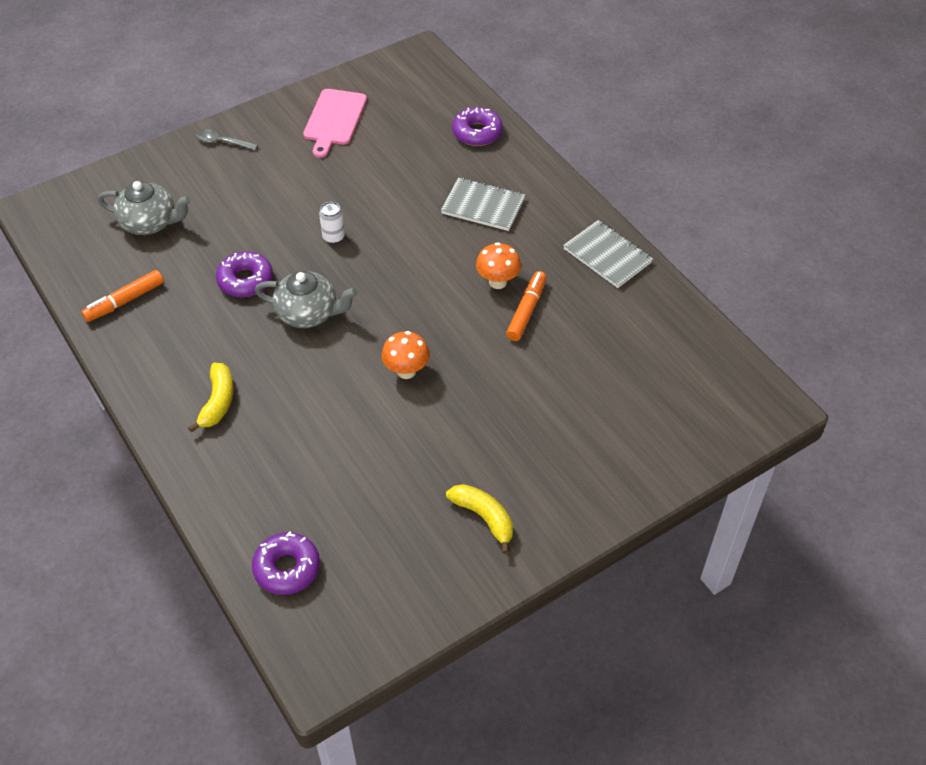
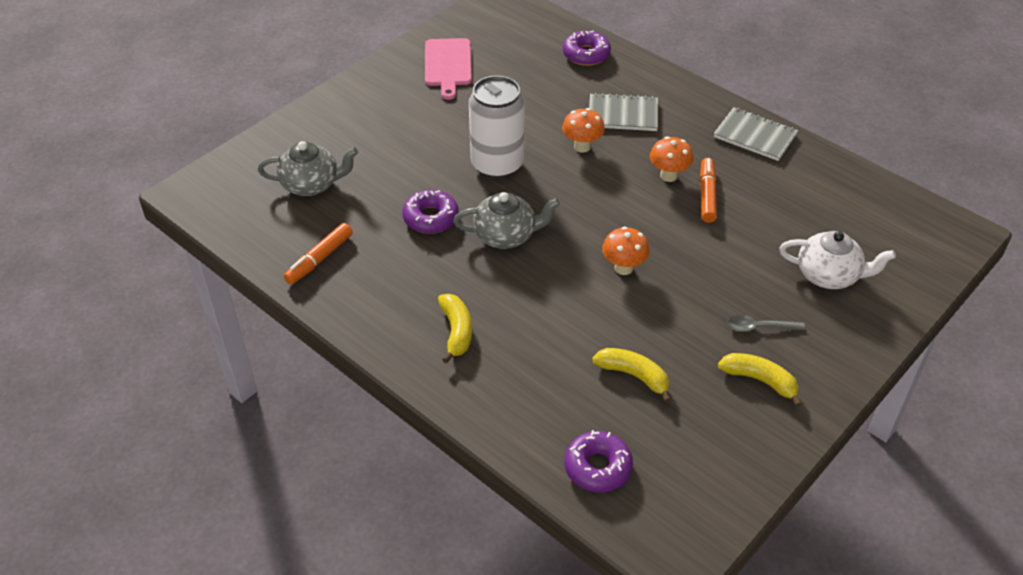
camera: 15 degrees left, 5 degrees down
(222, 142) = (349, 101): grey spoon -> grey spoon (759, 327)
(333, 237) = (497, 165): white can -> white can, size x2.38
(364, 484) = (634, 375): none -> yellow banana
(426, 233) = (582, 147): none -> orange mushroom
(609, 423) = (829, 275): none -> white teapot

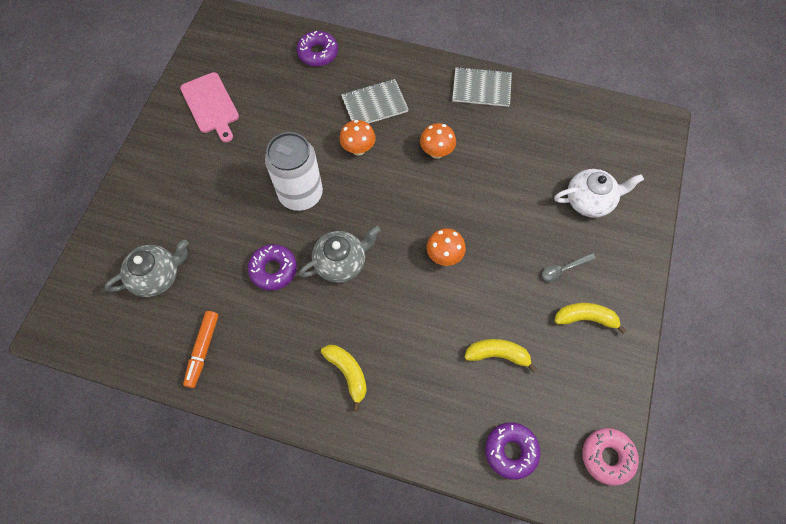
camera: 25 degrees left, 20 degrees up
(707, 195) = (472, 160): orange marker -> none
(711, 518) = (607, 457): none -> pink donut

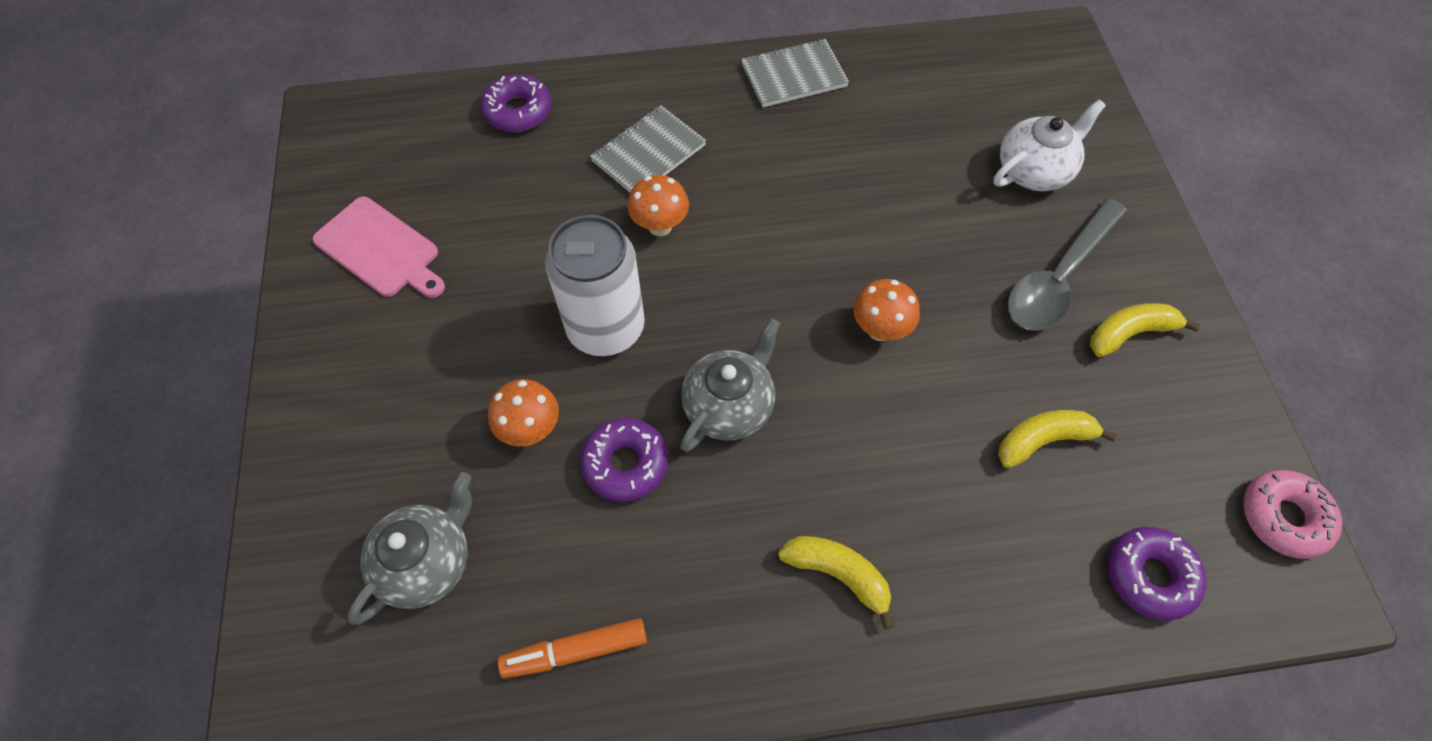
camera: 25 degrees left, 5 degrees down
(203, 350) = (575, 651): orange marker -> orange marker turned 90 degrees clockwise
(436, 152) = (781, 186): orange mushroom -> orange mushroom (531, 429)
(563, 269) = (1058, 278): grey spoon -> grey spoon, size x2.05

